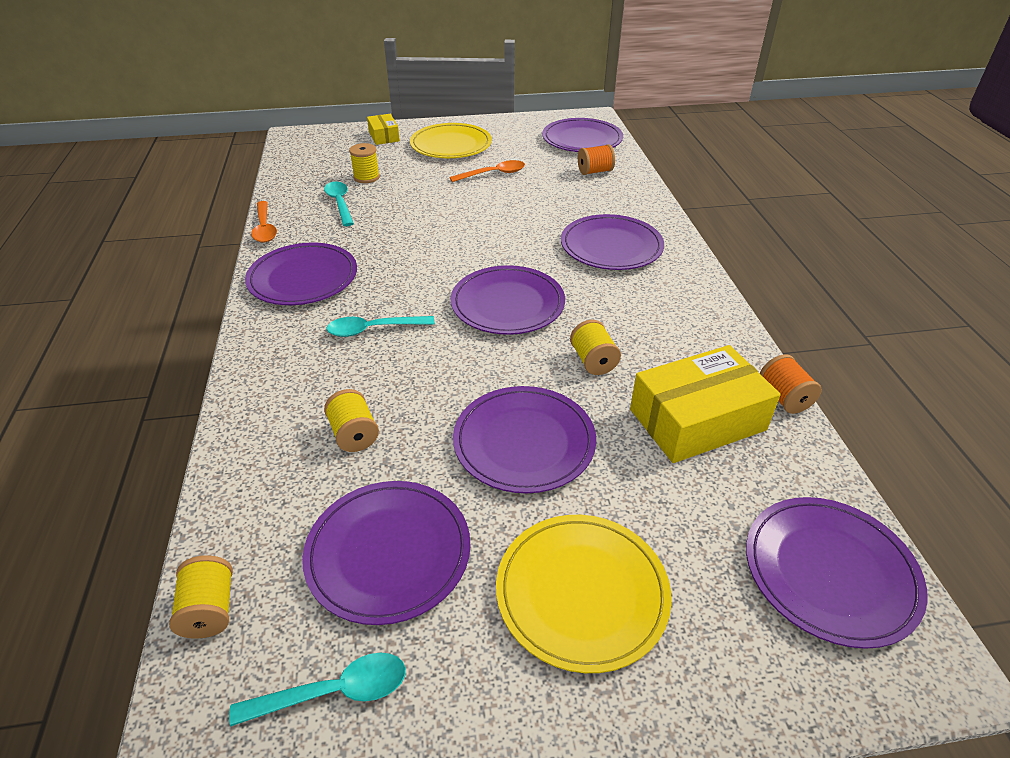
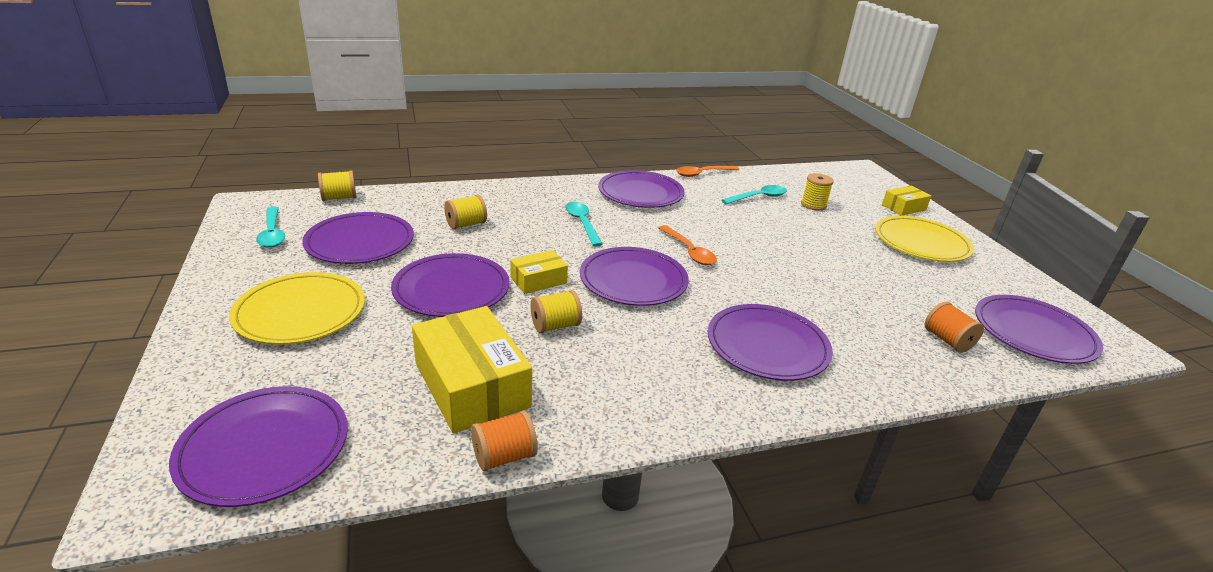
camera: 80 degrees right, 10 degrees down
(493, 174) = (876, 269): orange spoon -> orange spoon (689, 251)
(505, 370) = (538, 280): none -> yellow box

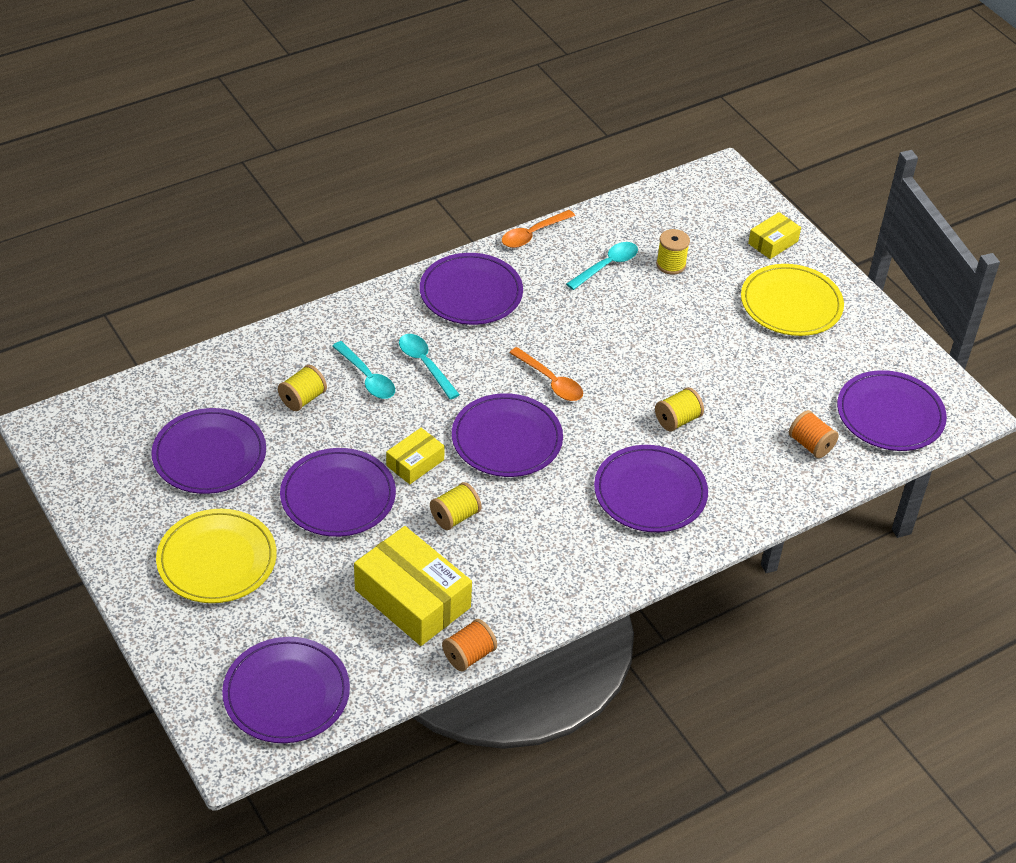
camera: 15 degrees left, 15 degrees up
(272, 233) = (111, 465): turquoise spoon -> turquoise spoon (367, 377)
(339, 198) = (139, 391): yellow spool -> yellow spool (677, 420)

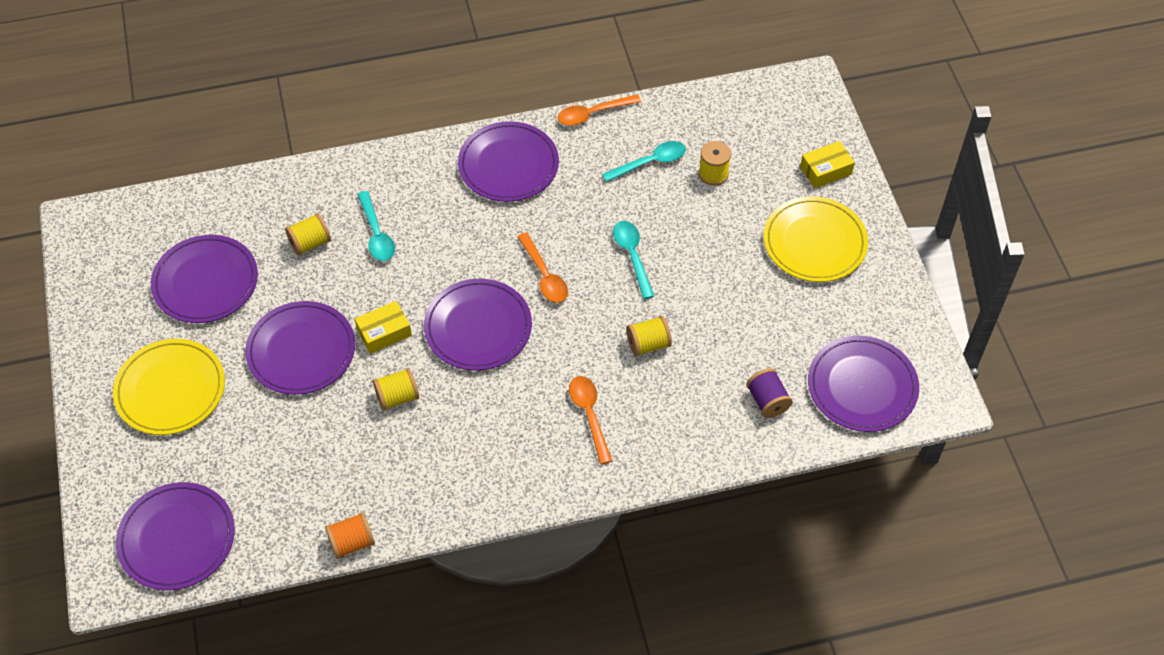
camera: 20 degrees right, 10 degrees up
(412, 598) = (325, 471): yellow box -> none
(425, 364) = (435, 232): turquoise spoon -> turquoise spoon (632, 256)
(650, 492) = (589, 415): purple plate -> orange spoon
(810, 445) = (767, 401): orange spool -> purple spool

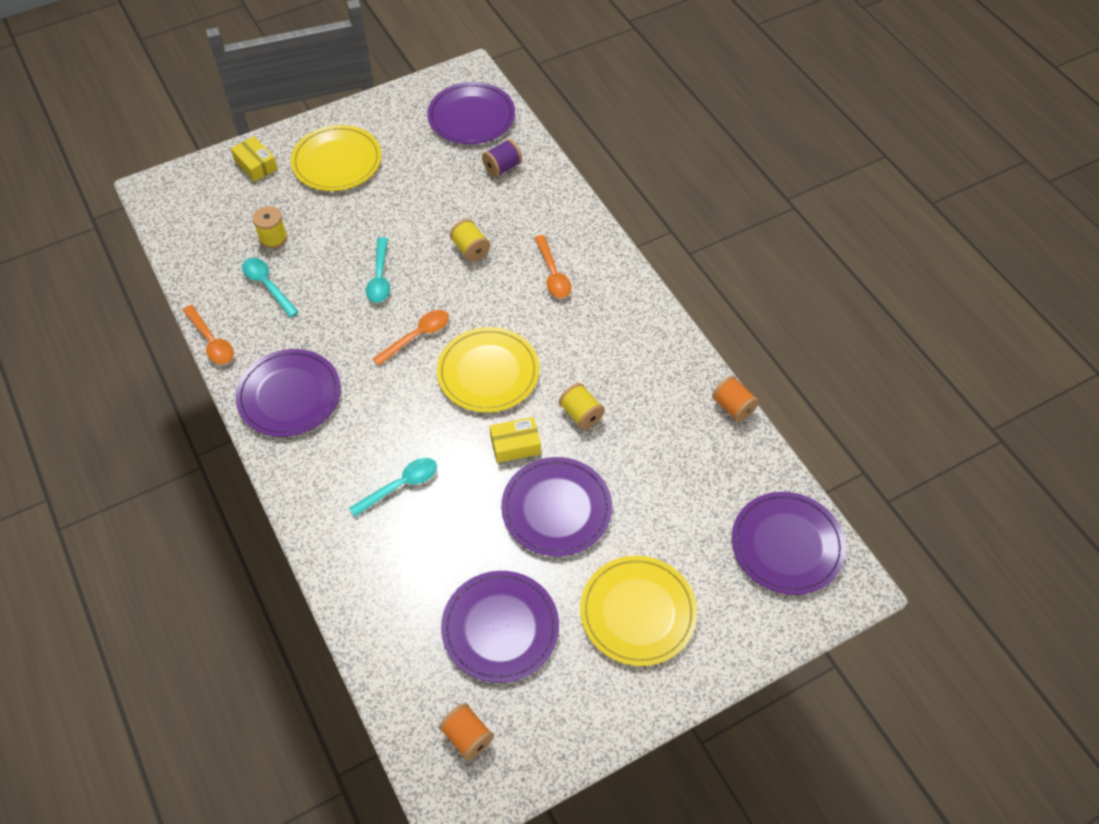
camera: 105 degrees left, 0 degrees up
(125, 241) = (467, 737): none -> orange spool
(310, 243) = (426, 543): yellow spool -> none
(384, 332) = (515, 445): yellow box -> yellow box turned 60 degrees counterclockwise
(478, 327) = (488, 372): purple plate -> yellow plate
(589, 415) = (553, 274): orange spoon -> orange spoon turned 75 degrees counterclockwise
(632, 256) = (380, 277): turquoise spoon -> turquoise spoon turned 60 degrees counterclockwise

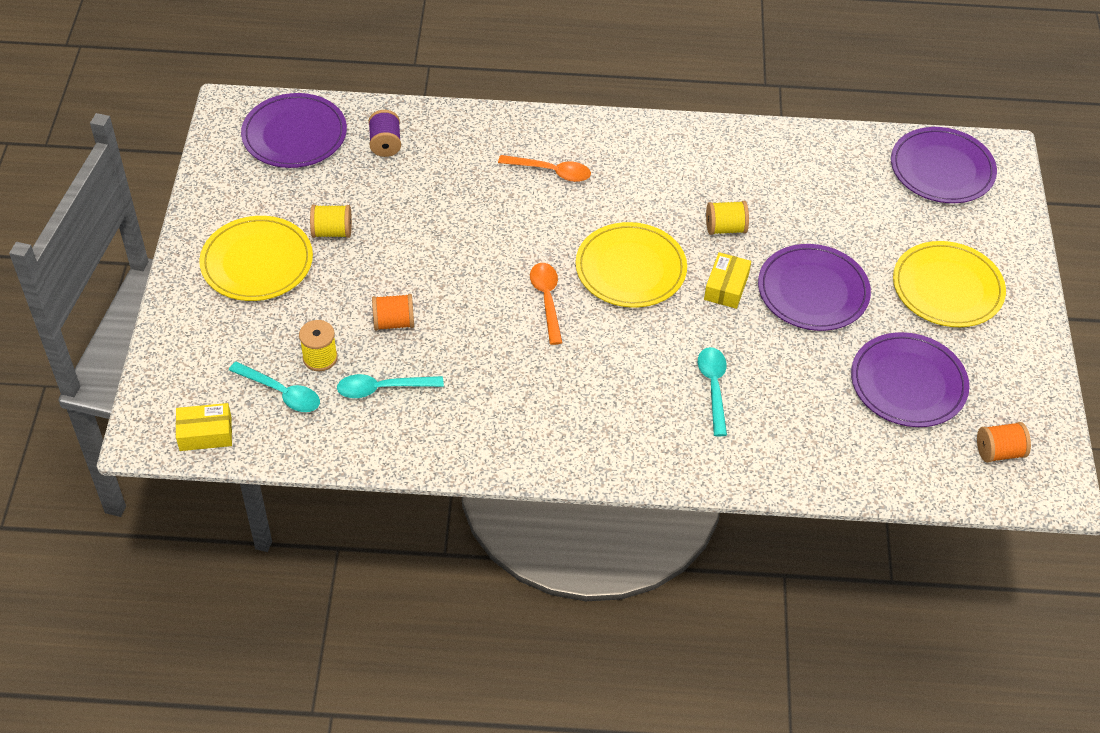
camera: 60 degrees left, 5 degrees down
(211, 341) = (420, 465): orange spoon -> none
(256, 165) = (197, 330): yellow box -> yellow box (205, 433)
(289, 395) = (543, 428): purple plate -> none
(380, 277) = (448, 296): turquoise spoon -> turquoise spoon (281, 393)
(470, 249) = (471, 214): yellow spool -> yellow spool (332, 232)
(733, 407) = (788, 131): orange spool -> orange spool (394, 322)

